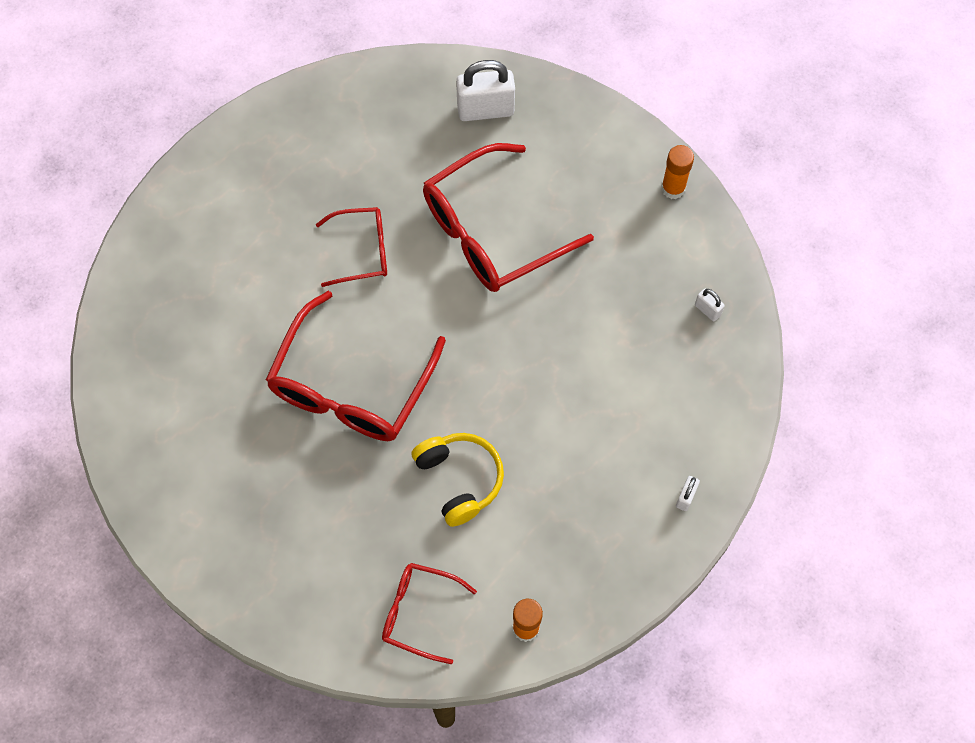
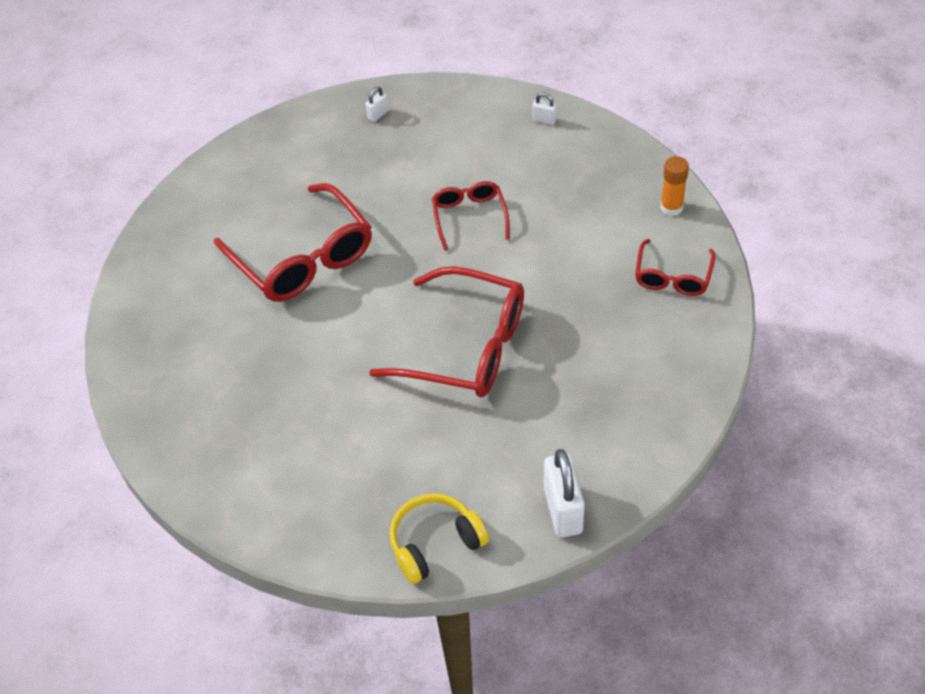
camera: 90 degrees left, 15 degrees down
(362, 251) = (323, 354): red glasses -> red glasses (469, 217)
(459, 479) = (548, 260): yellow headphones -> yellow headphones (435, 543)
(485, 110) = (171, 273): white padlock -> white padlock (563, 510)
(673, 188) = (262, 140): orange glue stick -> none

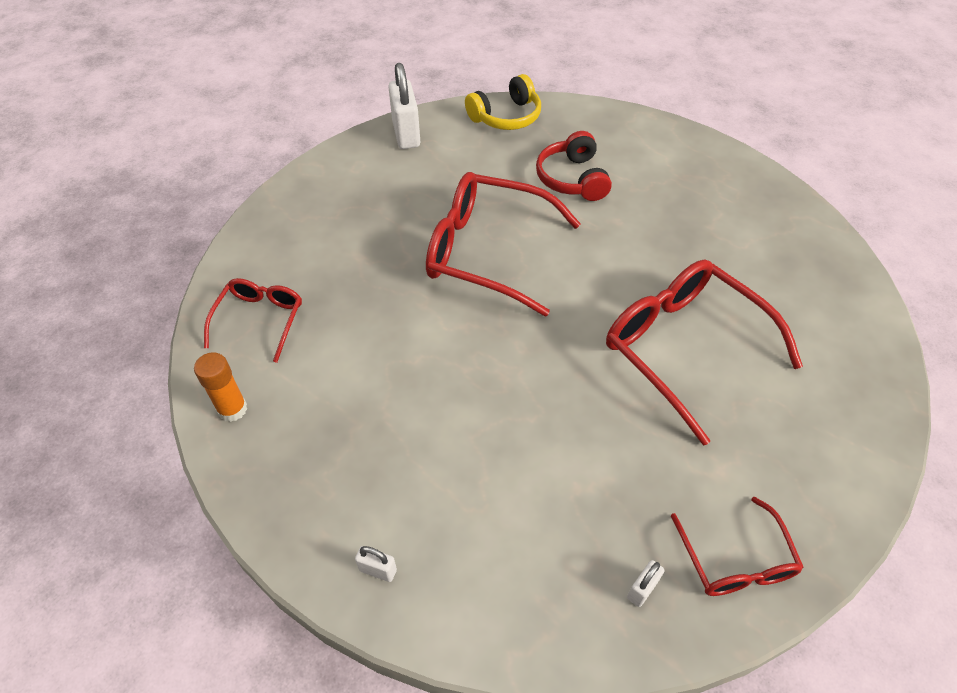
camera: 175 degrees right, 0 degrees up
(366, 440) = (572, 179): none -> red headphones
(469, 217) = (489, 400): red glasses -> red glasses (735, 560)

